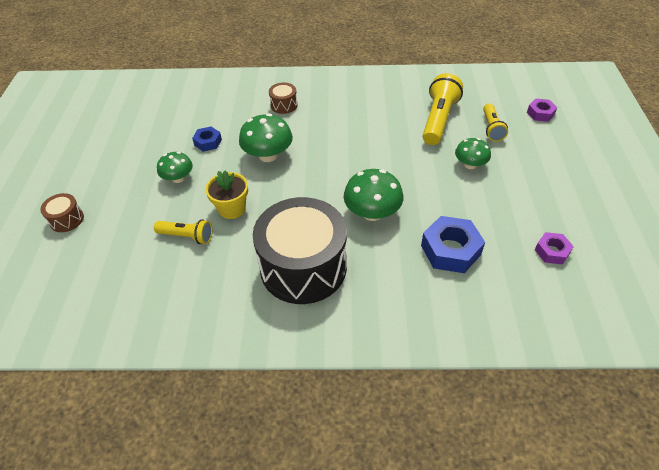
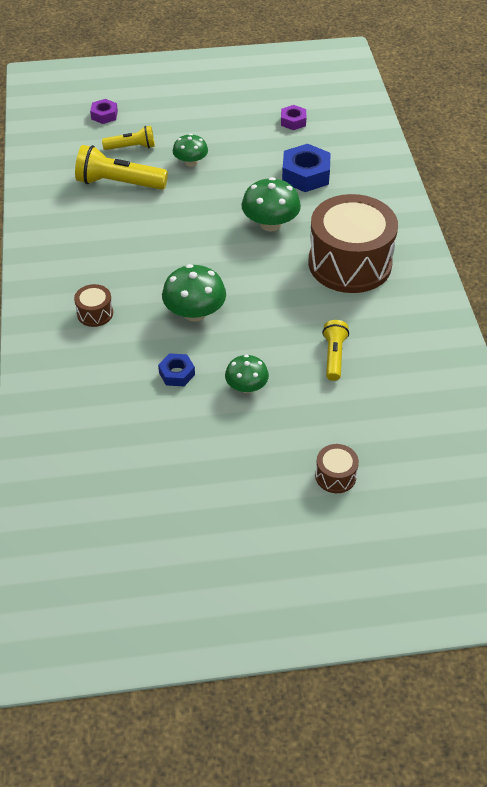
camera: 100 degrees left, 0 degrees up
(232, 208) = (286, 328): yellow flower pot -> none
(303, 267) = (349, 263): black drum -> brown drum

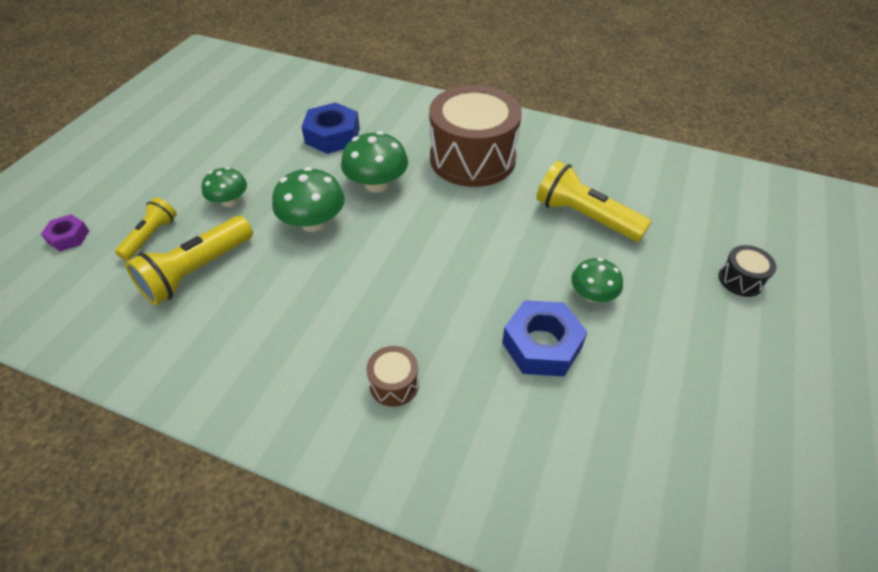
camera: 60 degrees left, 0 degrees up
(177, 374) = (542, 345): blue nut -> blue nut, size x1.76
(195, 313) = (459, 291): green mushroom -> green mushroom (313, 222)
(293, 121) = (252, 113): purple nut -> none
(334, 356) = (585, 217): yellow flashlight -> yellow flashlight, size x1.66
(335, 476) = (741, 279): brown drum -> black drum

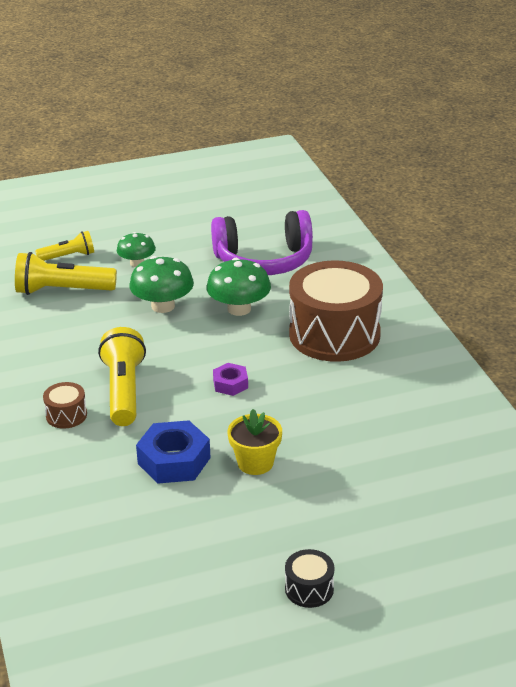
camera: 50 degrees right, 15 degrees down
(68, 237) = (30, 231): purple nut -> purple nut (230, 384)
(332, 136) = (264, 260): blue nut -> purple headphones
(585, 217) = (342, 421): yellow flashlight -> yellow flashlight (124, 390)
(592, 295) = (255, 463): green mushroom -> yellow flower pot
(741, 279) = (377, 534): black drum -> black drum (309, 589)

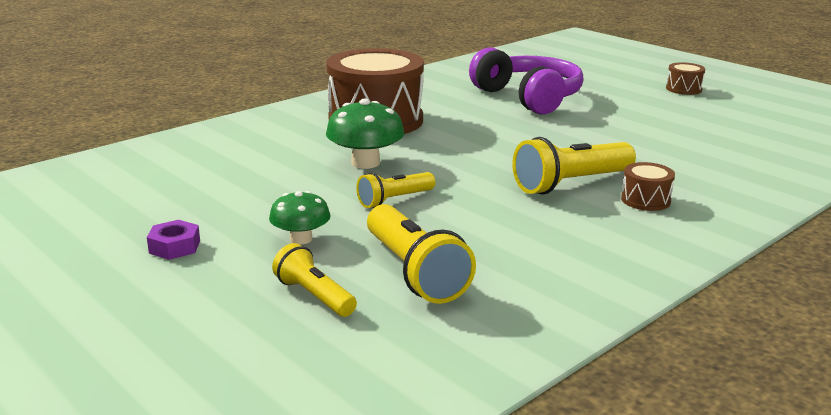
camera: 115 degrees left, 10 degrees down
(163, 306) = (394, 200): green mushroom -> yellow flashlight
(174, 461) = (633, 144): blue nut -> none
(230, 384) = (500, 144): purple nut -> purple nut (175, 247)
(255, 463) = (591, 119): yellow flower pot -> none
(264, 260) = (248, 169): purple headphones -> purple headphones (528, 97)
(309, 589) = (683, 89): black drum -> brown drum

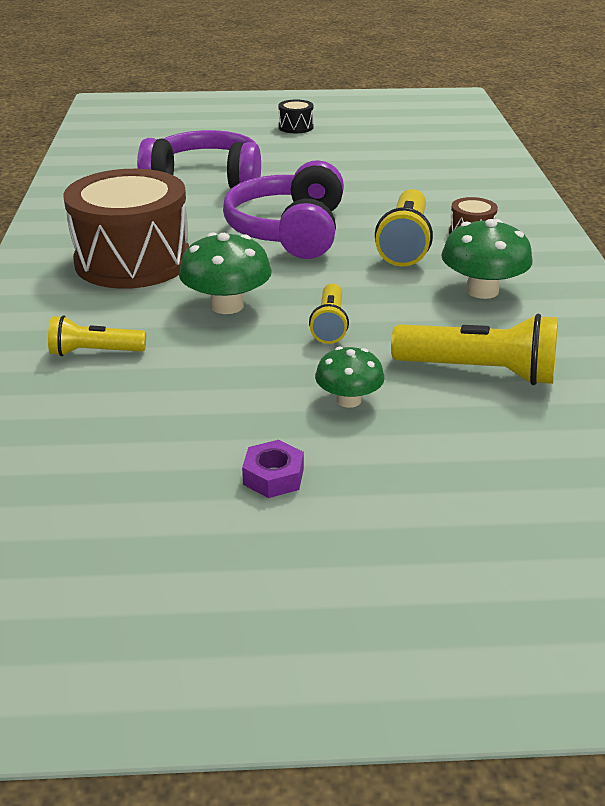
camera: 50 degrees left, 10 degrees up
(314, 296) = (470, 435): yellow flashlight -> yellow flashlight (94, 352)
(507, 143) = (289, 231): none -> purple headphones
(551, 234) = (482, 290): none -> green mushroom
(683, 89) = (296, 127): brown drum -> black drum

